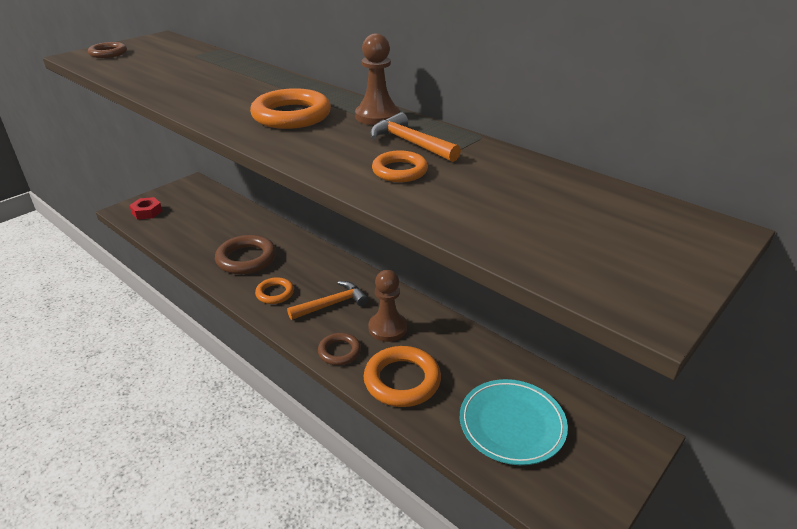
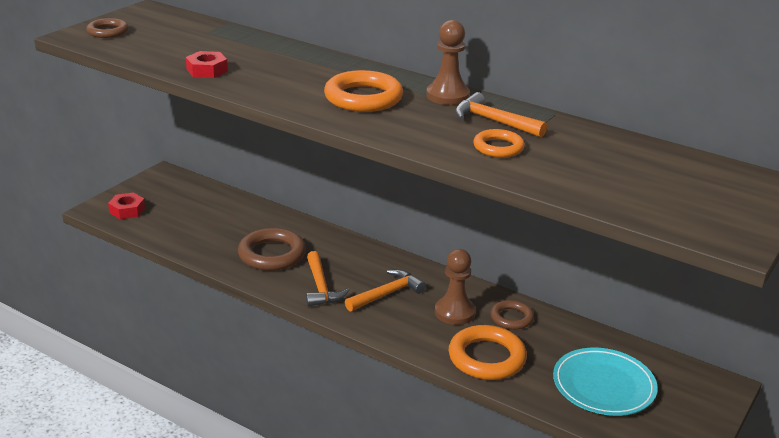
camera: 10 degrees left, 5 degrees down
(164, 86) = (207, 70): none -> red nut
(275, 293) = (321, 287): orange ring -> orange hammer
(339, 351) = (413, 337): brown ring -> brown ring (511, 318)

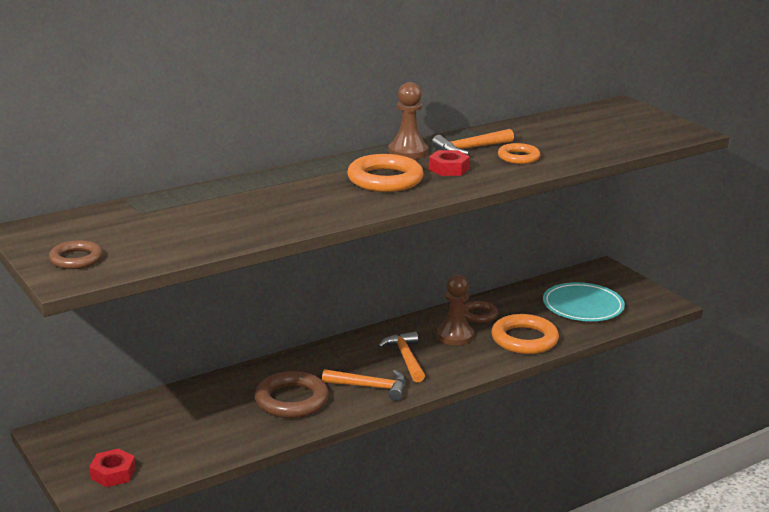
camera: 65 degrees left, 5 degrees down
(207, 70) = (254, 227): red nut -> red nut (448, 169)

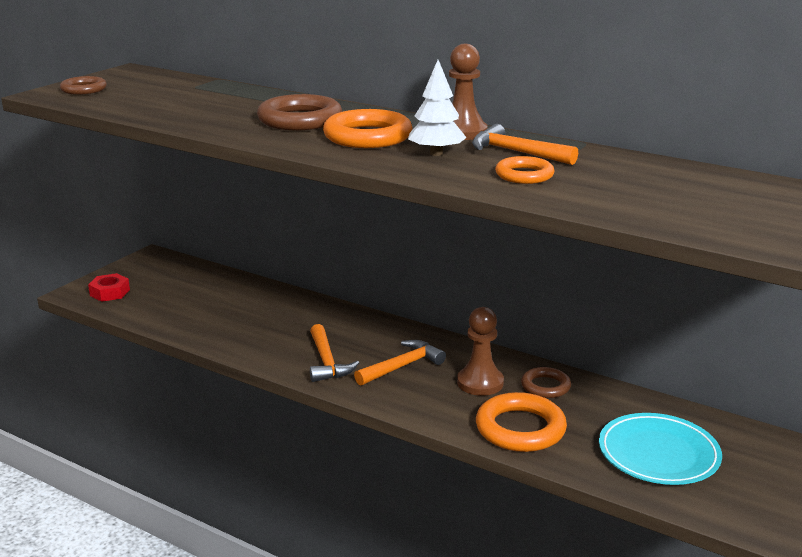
camera: 65 degrees right, 0 degrees up
(291, 400) = (271, 331): brown ring -> brown ring (300, 120)
(448, 169) = (436, 153): red nut -> white tree

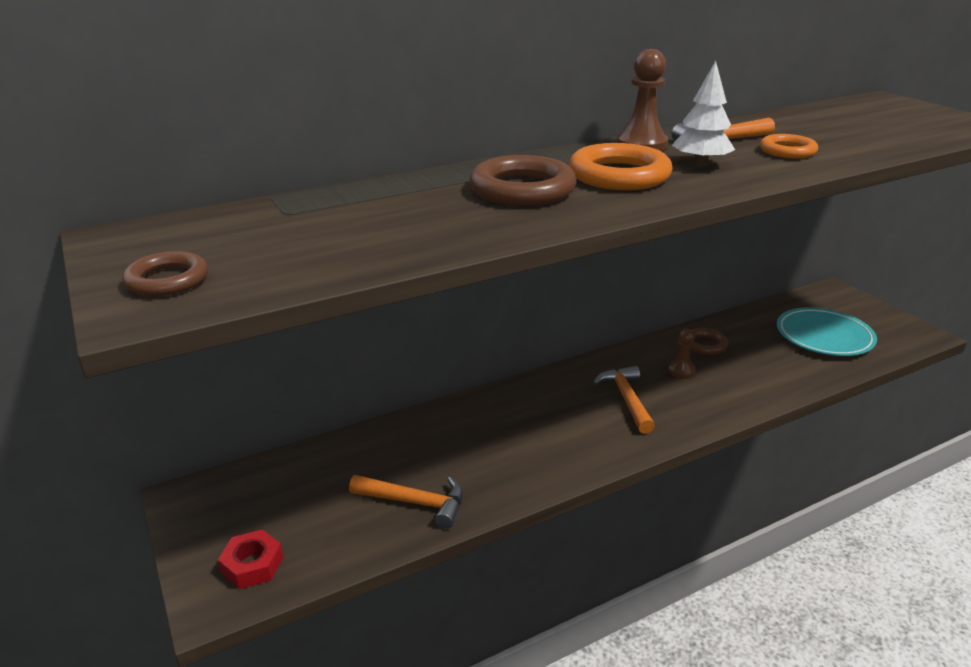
camera: 60 degrees left, 5 degrees up
(326, 362) = (587, 439): orange hammer -> orange hammer (415, 503)
(480, 383) = (681, 371): brown pawn -> brown pawn, size x0.60
(520, 429) = (765, 377): orange ring -> none

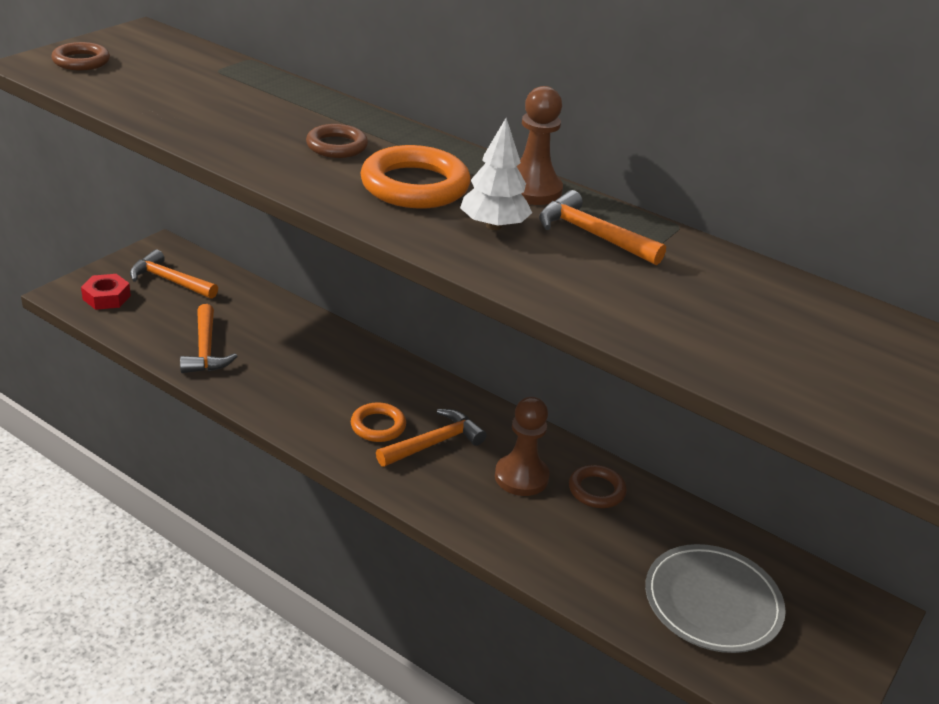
camera: 60 degrees right, 5 degrees up
(260, 504) = (170, 280): none -> orange hammer
(522, 189) = (337, 146): brown ring -> brown ring, size x0.59
(681, 371) = (521, 477): brown pawn -> brown pawn, size x1.66
(787, 151) = (595, 278): orange ring -> orange ring (378, 426)
(824, 336) = (712, 602): turquoise plate -> grey plate

